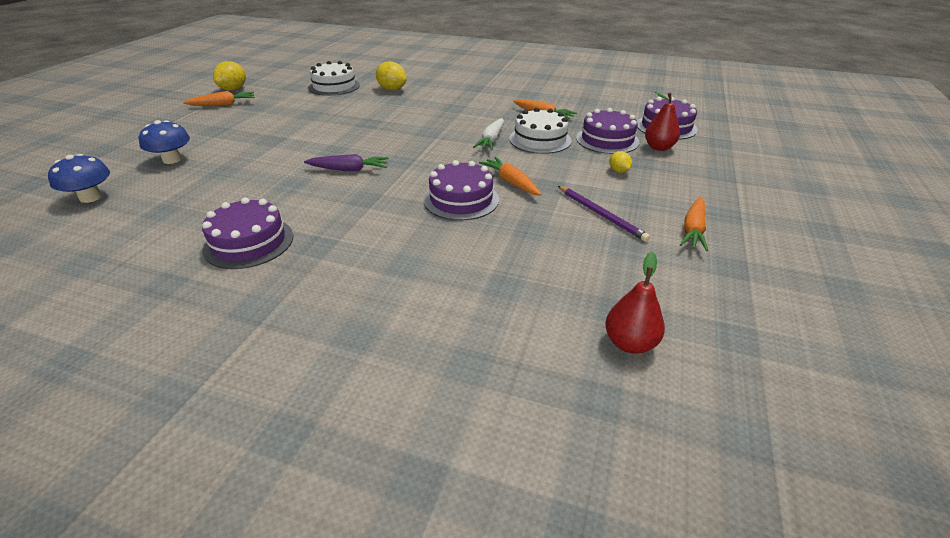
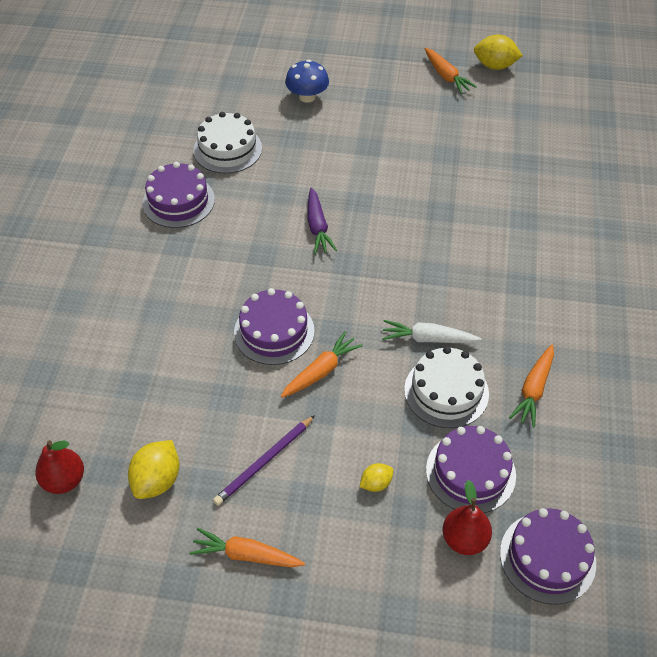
camera: 80 degrees right, 15 degrees up
(91, 197) = (231, 82): blue mushroom -> none
(334, 86) = (544, 147): white cake -> white cake (227, 149)
(392, 89) = (560, 205): yellow lemon -> yellow lemon (157, 480)

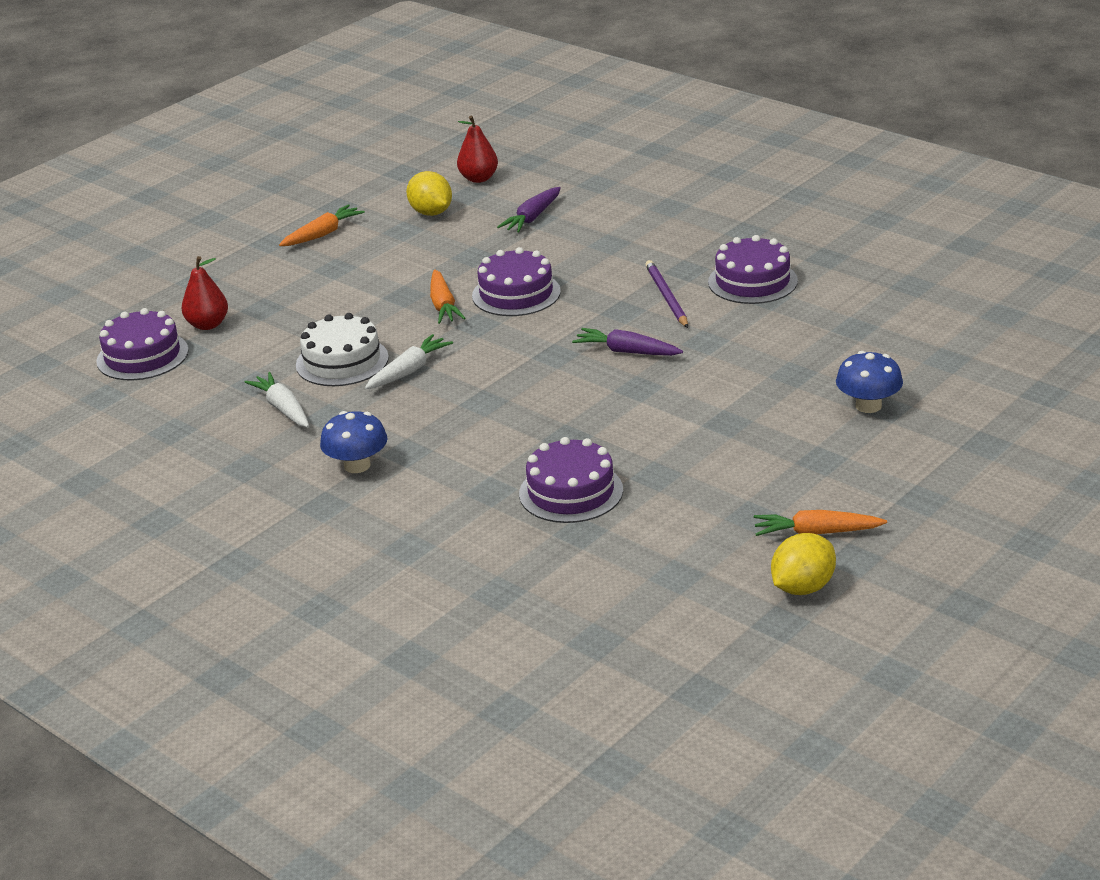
camera: 125 degrees right, 20 degrees down
(133, 389) = (532, 218): none -> purple carrot
(227, 149) = (813, 327): white cake -> none
(264, 462) = (389, 258): purple pencil -> purple pencil (666, 297)
(376, 483) = (305, 301): yellow lemon -> none
(470, 472) = (254, 347): purple cake -> purple cake (571, 492)
(533, 390) = (283, 408): orange carrot -> white carrot
(558, 301) = (357, 465): none -> blue mushroom

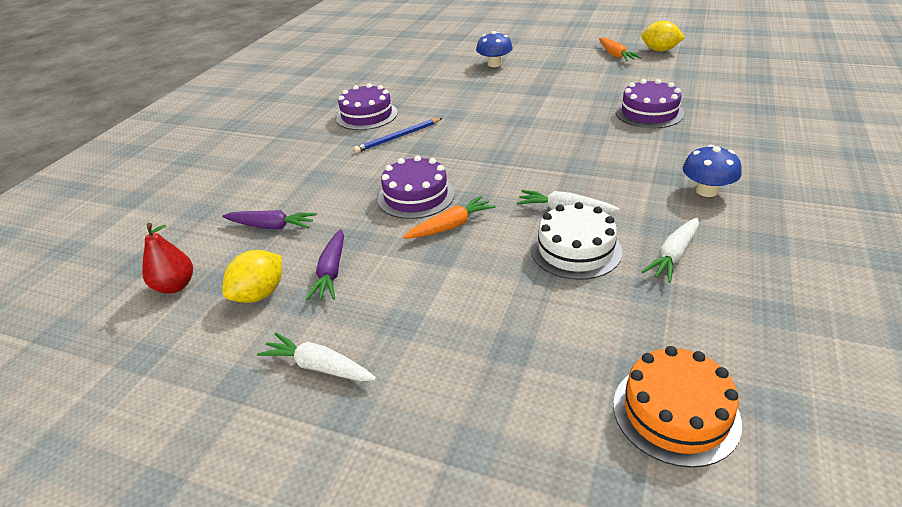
camera: 110 degrees left, 5 degrees up
(142, 356) = (675, 412): purple cake -> orange cake
(208, 325) = (571, 381): red pear -> none
(323, 234) = (318, 366): orange carrot -> white carrot
(626, 351) = (479, 134): purple carrot -> purple carrot (331, 272)
(666, 297) = (398, 137): purple pencil -> blue pencil

